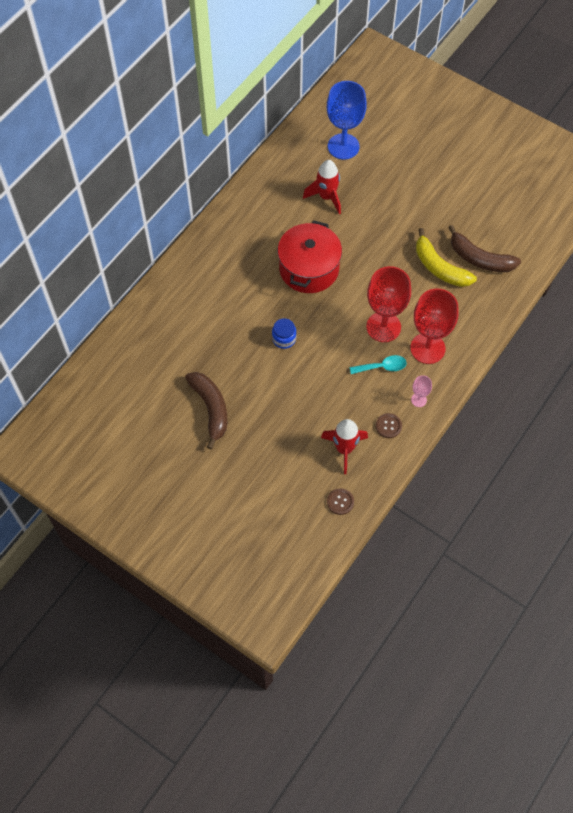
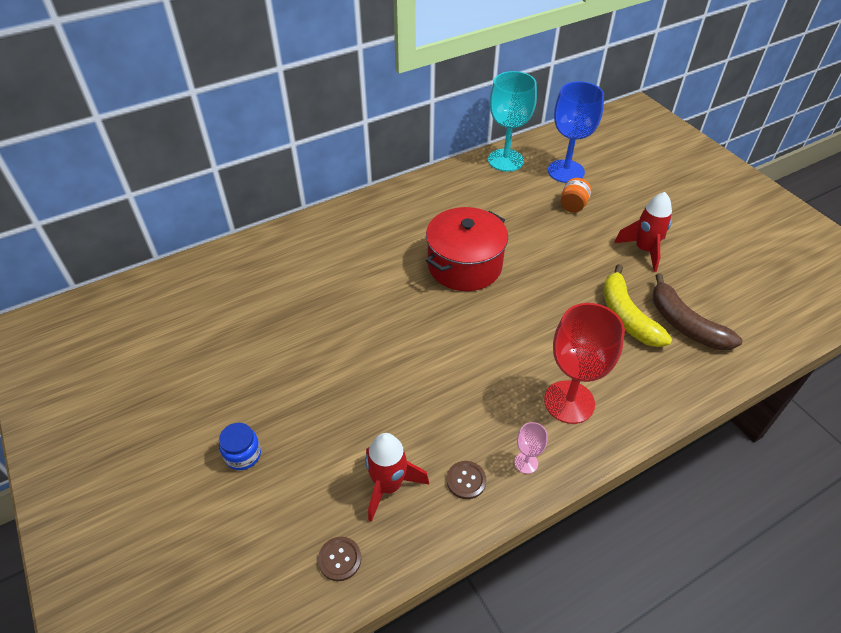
camera: 25 degrees right, 15 degrees down
(210, 409) = (256, 367): brown banana -> none
(284, 339) = (392, 324): blue jar -> blue jar (243, 455)
(290, 152) = (505, 160): none -> turquoise goblet
(326, 197) = (523, 207): red rocket -> red rocket (644, 250)
(363, 181) = (573, 206): none -> orange jar
(382, 367) = (496, 401): turquoise spoon -> none
(383, 327) = (522, 356): red goblet -> none

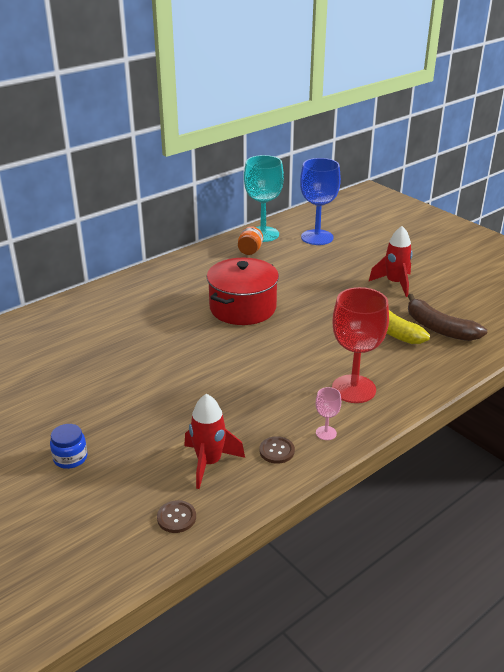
camera: 10 degrees left, 15 degrees down
(573, 206) = (328, 259): orange jar -> orange jar (250, 251)

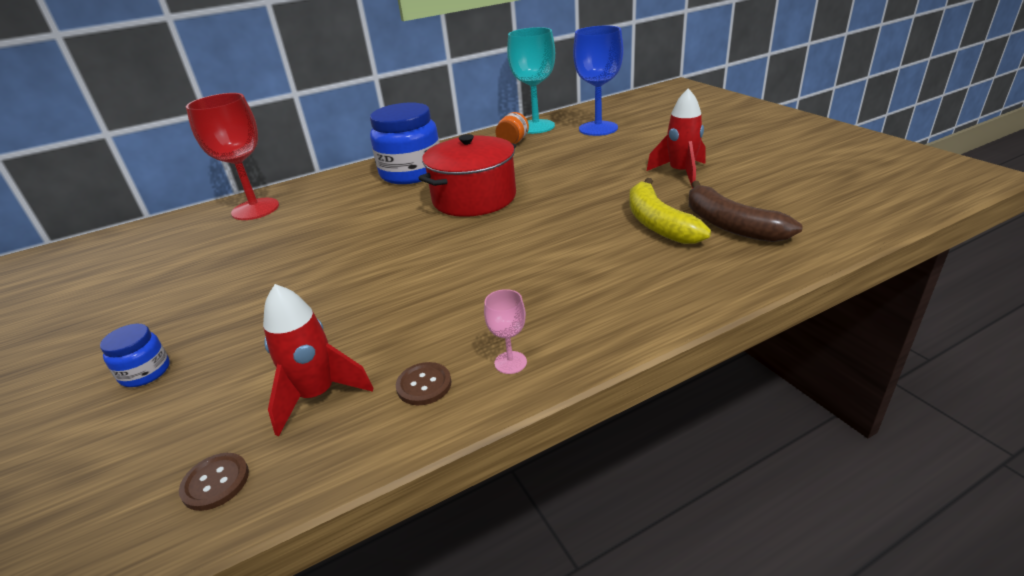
camera: 15 degrees right, 0 degrees up
(176, 283) = (411, 173): none -> blue jar
(353, 389) = (578, 300): red goblet -> red goblet (255, 209)

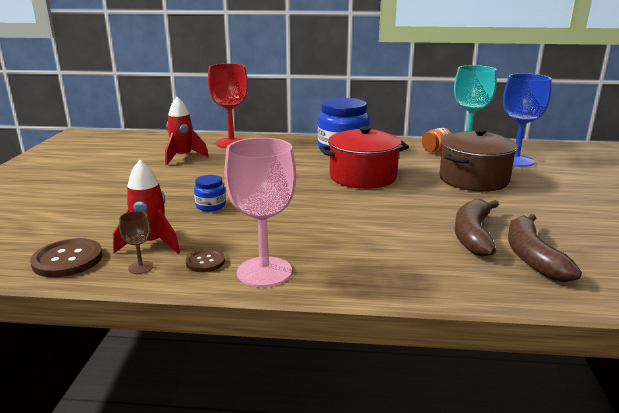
camera: 30 degrees right, 10 degrees down
(145, 372) = (95, 201): blue jar -> blue jar (210, 206)
(215, 482) = (67, 260): brown button -> brown button, size x1.71
(346, 436) = (141, 267): none -> brown goblet
(510, 362) = (264, 272): pink goblet -> pink goblet, size x2.26
(586, 162) = (473, 179): none -> brown pot
(658, 223) = (473, 235): yellow banana -> brown banana
(681, 173) = (542, 210): red rocket -> red rocket (183, 157)

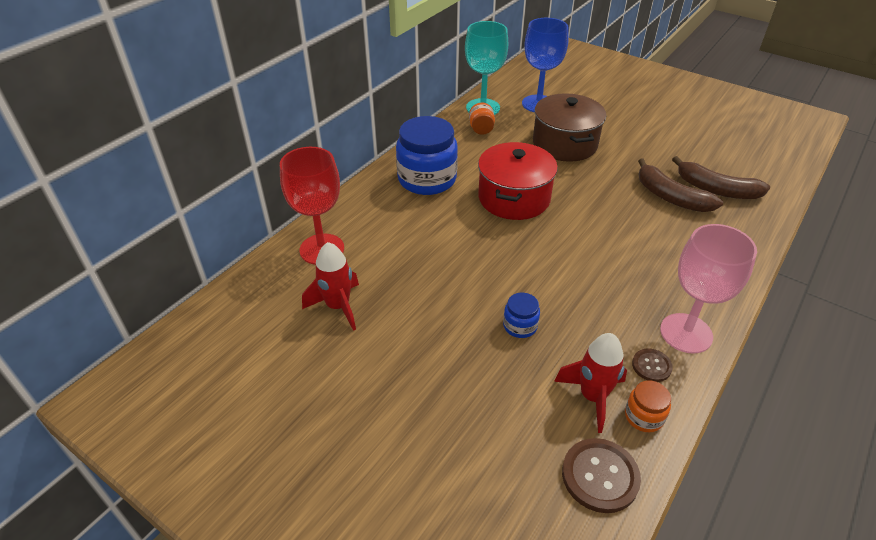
camera: 60 degrees left, 20 degrees up
(141, 267) = (644, 416): brown goblet -> orange jar

